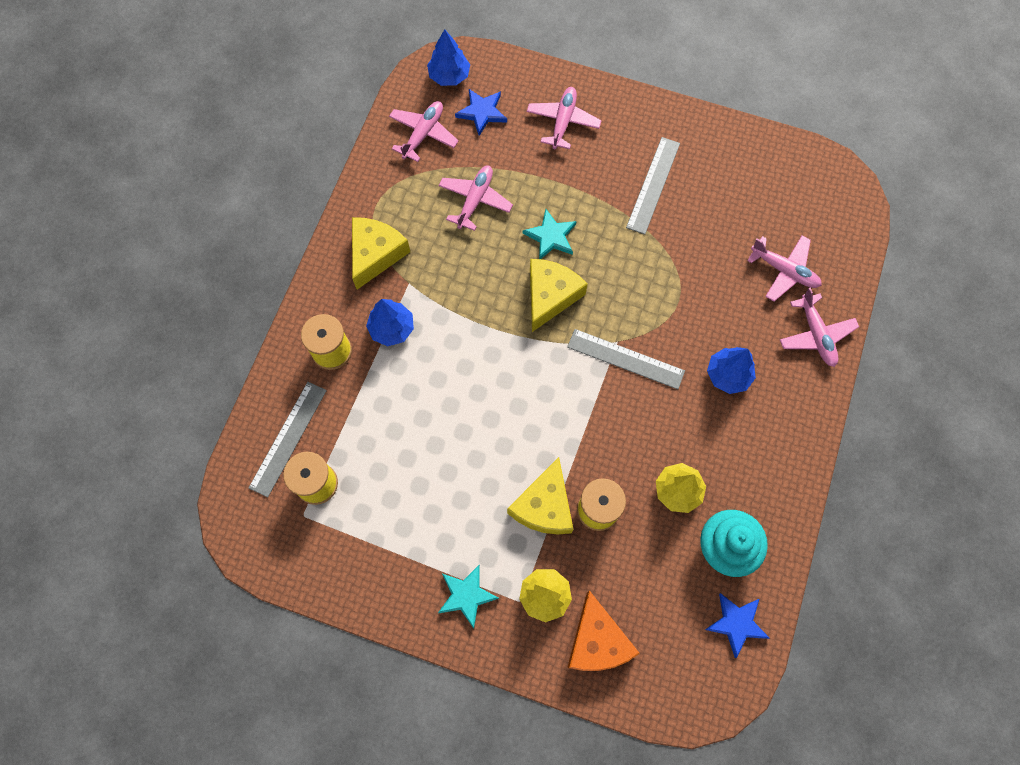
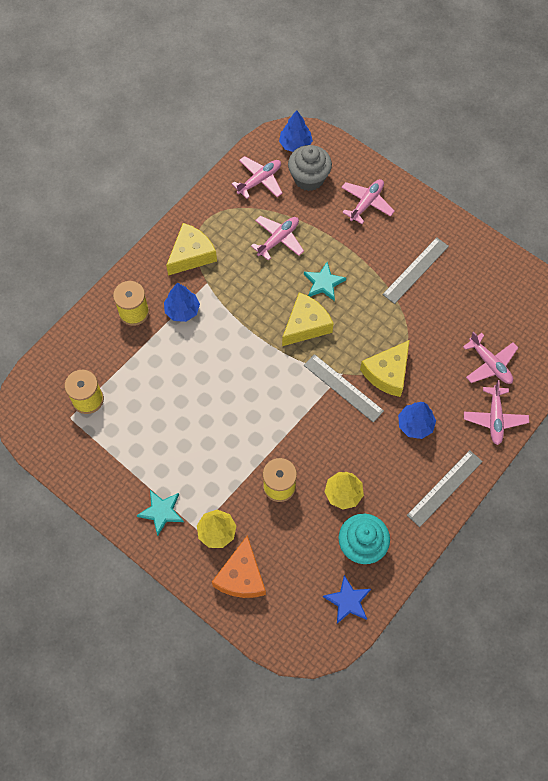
camera: 20 degrees right, 5 degrees down
(288, 438) = (80, 362): grey ruler -> grey ruler (445, 488)
(482, 112) = (309, 178): blue star -> grey cupcake
(544, 506) = (241, 470): yellow cheese -> yellow cheese (387, 373)

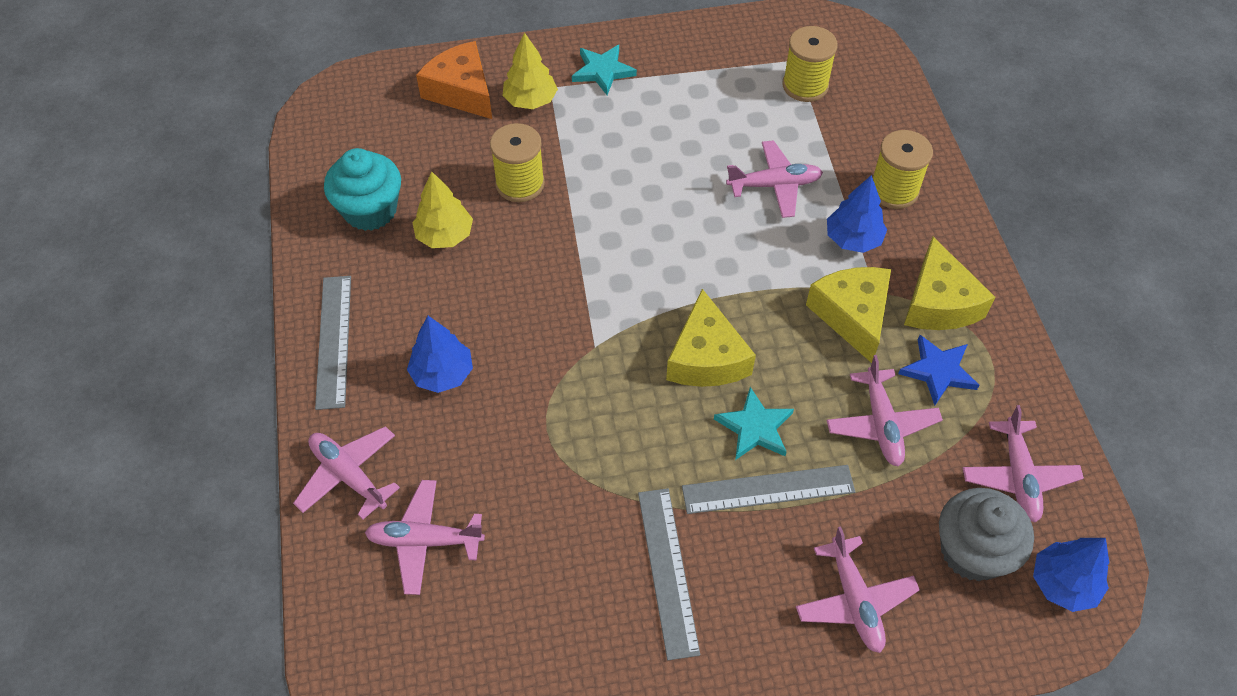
camera: 130 degrees right, 10 degrees down
(176, 366) = (774, 185): none -> pink plane
(343, 388) = (574, 333): grey ruler -> grey ruler (768, 489)
(348, 601) = (331, 157): blue star -> blue star (938, 371)
(387, 373) = (543, 398): yellow cheese -> yellow cheese (852, 315)

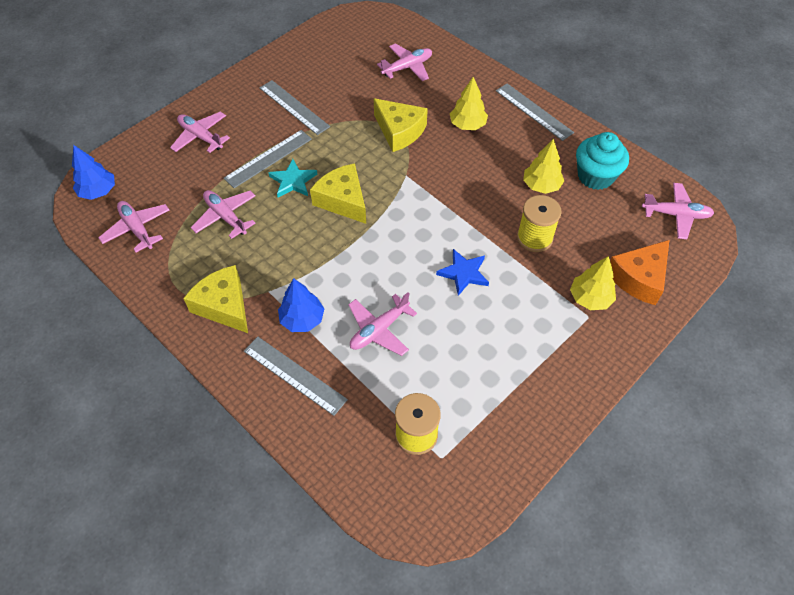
camera: 145 degrees right, 0 degrees up
(349, 475) = (463, 71): pink plane -> pink plane (676, 215)
(442, 374) = (467, 125): blue tree -> yellow tree
(461, 91) = (639, 278): orange cheese -> orange cheese turned 120 degrees clockwise
(603, 71) = (569, 353): turquoise star -> none
(852, 315) = (274, 268): yellow cheese -> yellow cheese (399, 131)
(894, 190) = (294, 375): yellow spool -> grey ruler
(938, 371) = (206, 262): blue star -> blue star (463, 273)
(972, 551) = (150, 183): grey cupcake -> none

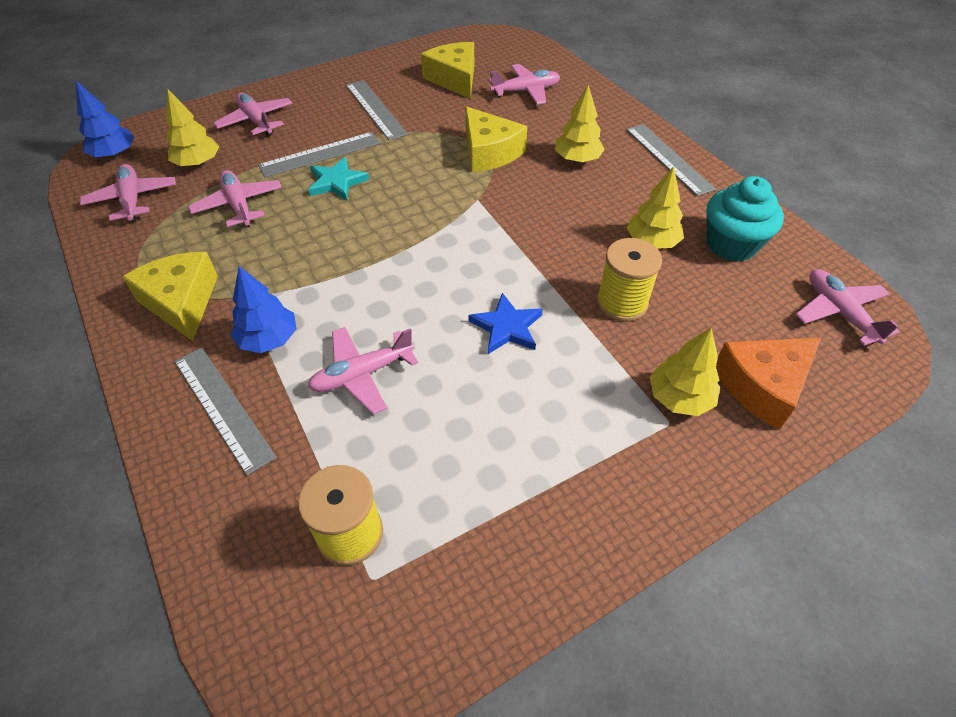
camera: 15 degrees right, 5 degrees down
(173, 186) = (198, 163): none -> yellow tree
(343, 200) = (386, 213): yellow cheese -> yellow cheese (454, 79)
(676, 215) = (839, 313): pink plane -> pink plane turned 135 degrees counterclockwise

